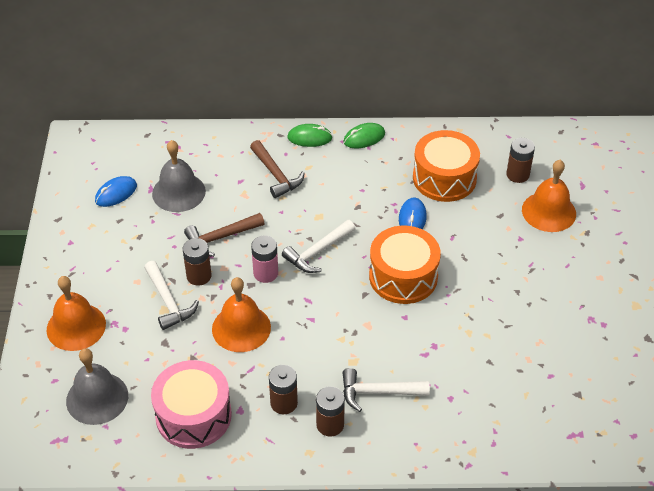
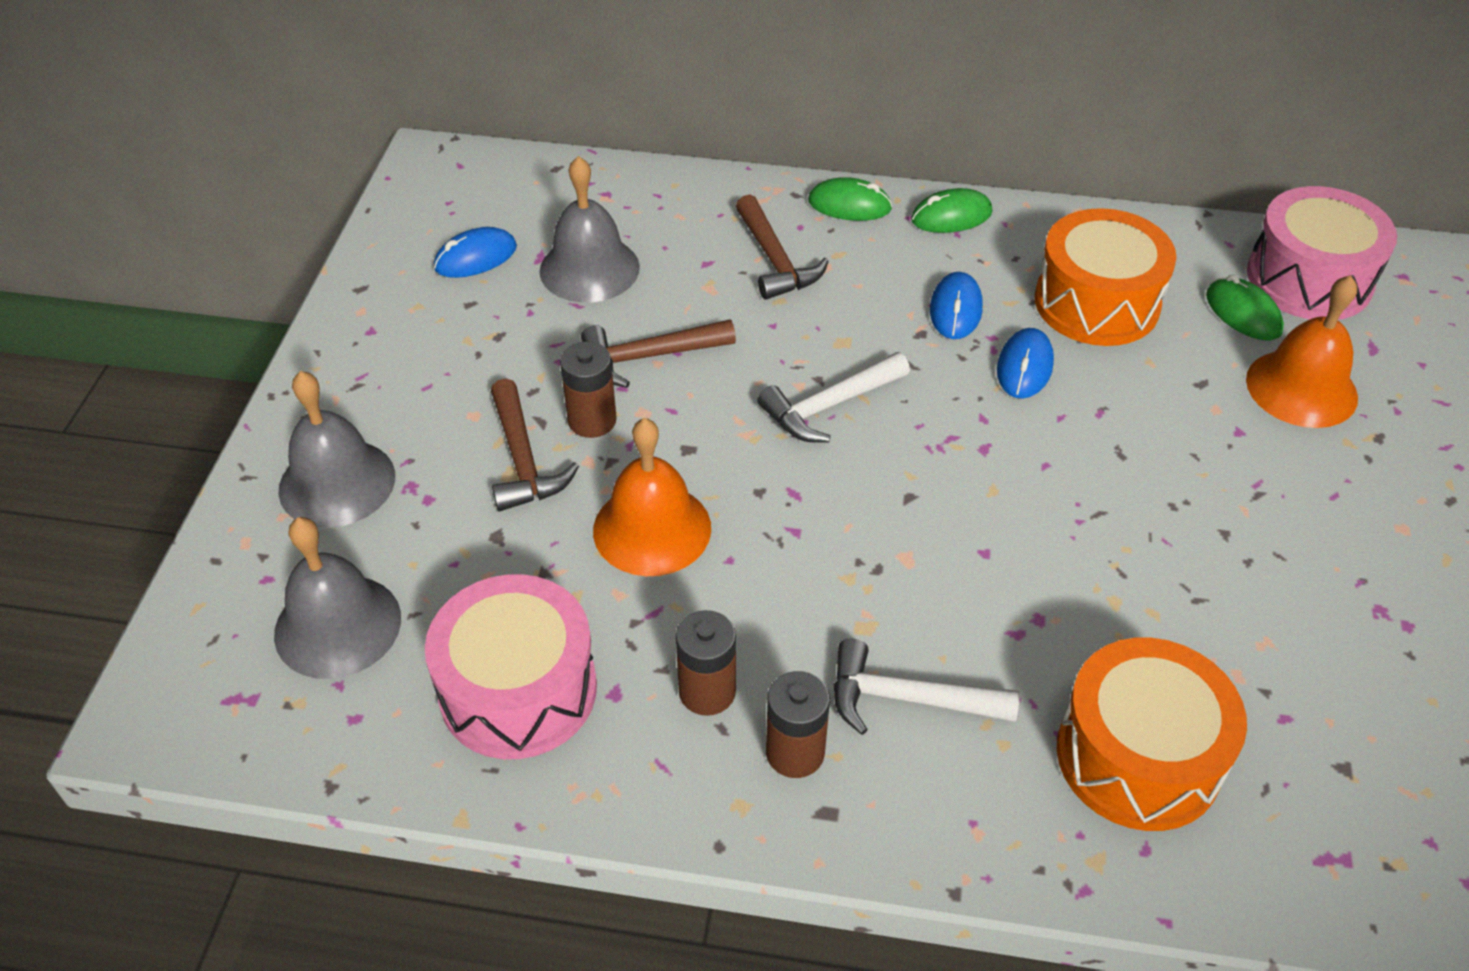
camera: 10 degrees right, 0 degrees up
(76, 326) = (337, 483): orange bell -> grey bell
(168, 302) = (523, 460): white hammer -> brown hammer
(265, 273) = (721, 432): pink battery -> none
(373, 191) = (956, 310): none -> blue mouse
(403, 276) = (992, 473): orange drum -> orange drum (1138, 756)
(517, 174) = (1243, 313): brown battery -> green mouse
(549, 151) = (1309, 279): none -> pink drum

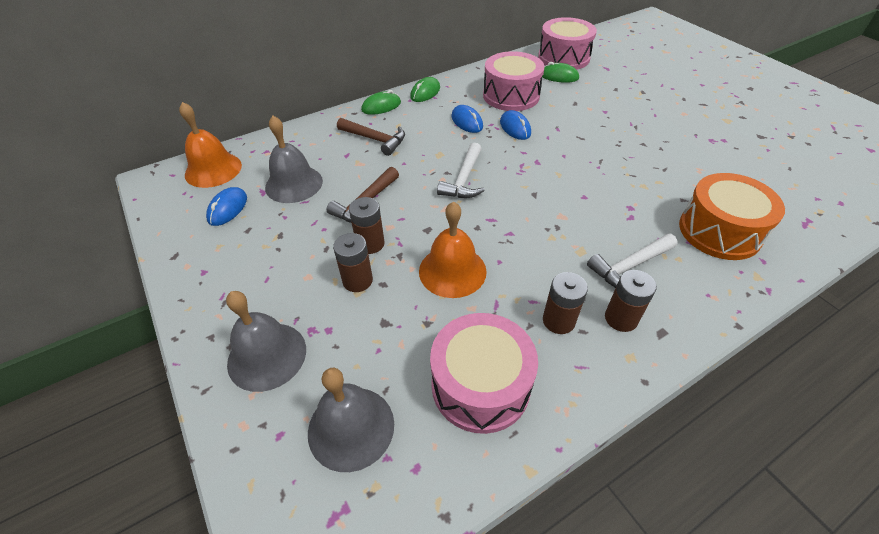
camera: 40 degrees left, 0 degrees up
(523, 460) = (357, 280): brown hammer -> brown battery
(1096, 303) = (511, 95): orange drum -> pink drum
(1301, 388) = (604, 89): orange bell -> orange bell (213, 169)

